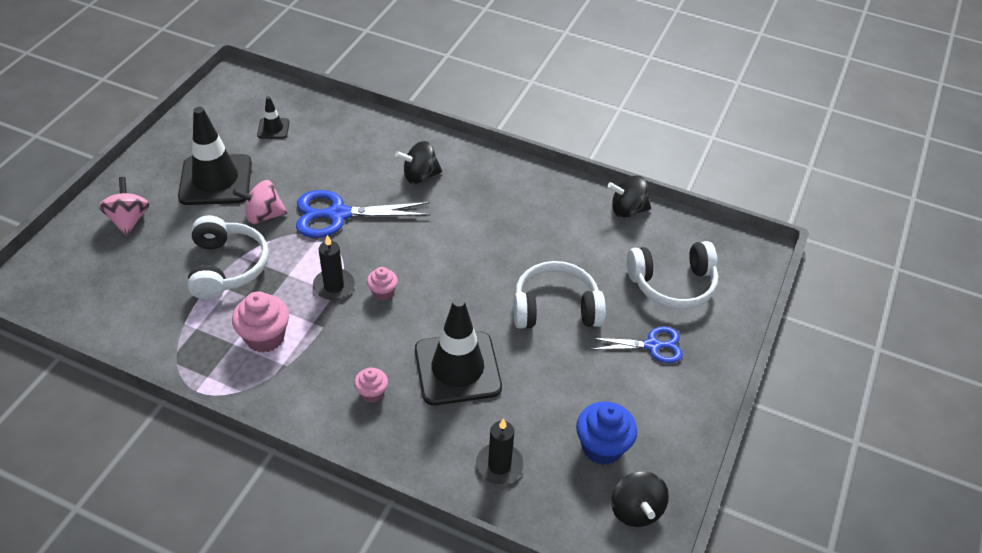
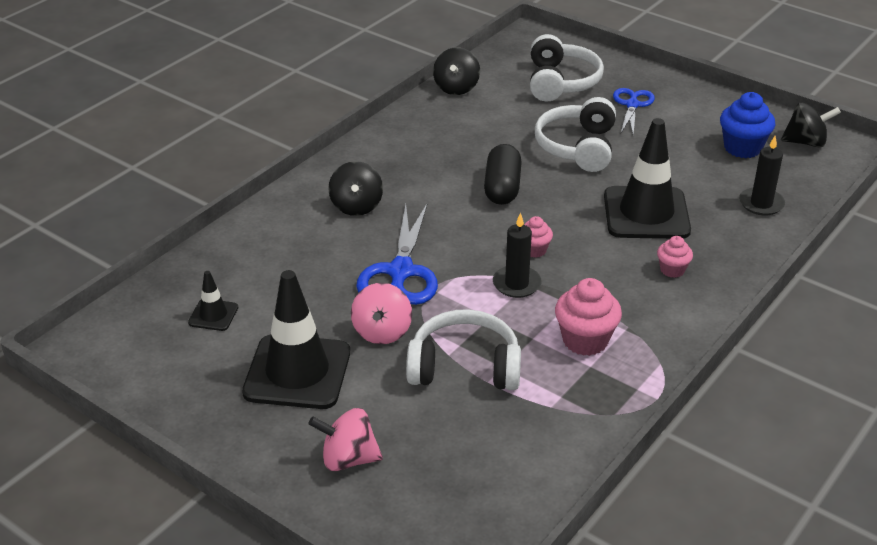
camera: 75 degrees left, 10 degrees down
(471, 261) = (502, 188): none -> black capsule

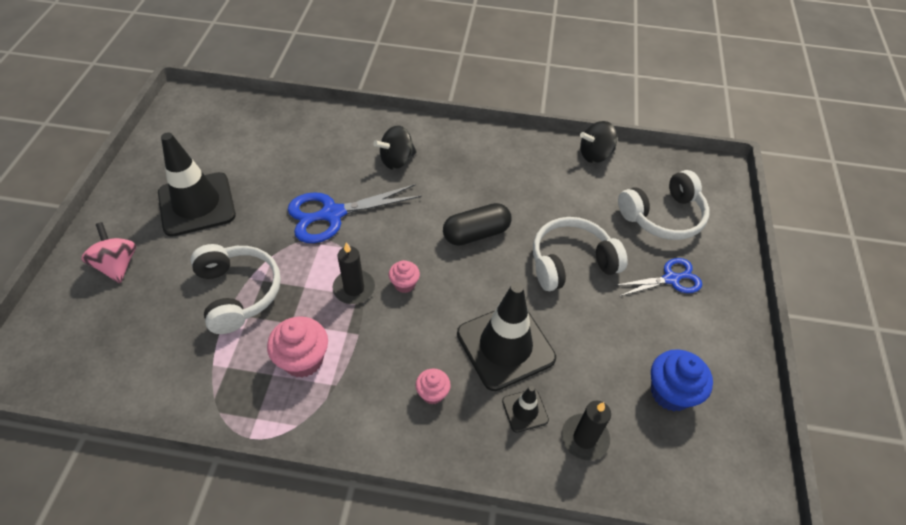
camera: 60 degrees right, 15 degrees up
(213, 315) = (238, 141): black traffic cone -> black traffic cone (525, 410)
(382, 332) = (258, 231): pink spinning top -> none
(806, 142) = (728, 450): black spinning top -> none

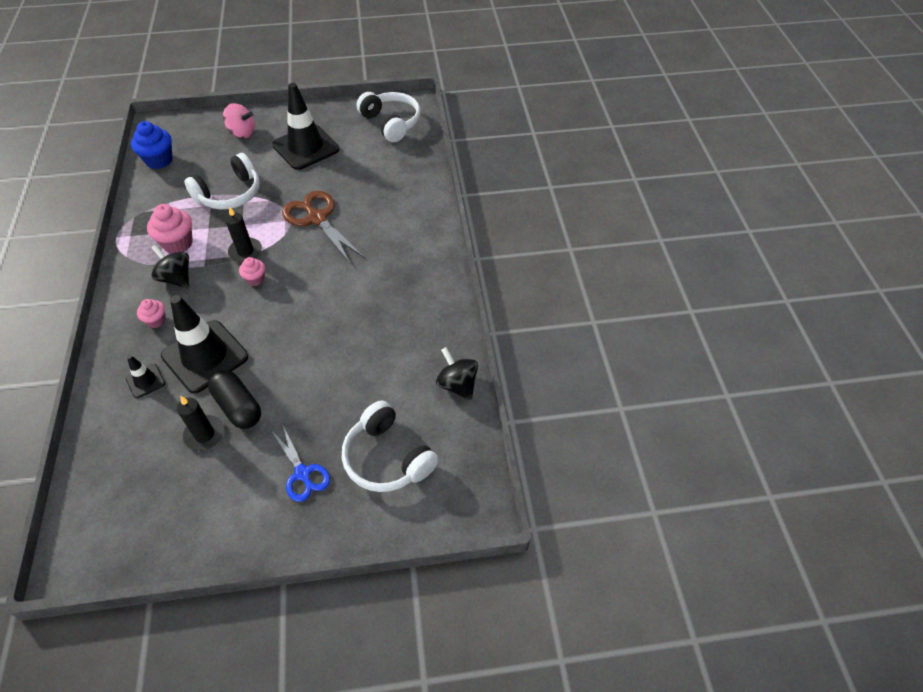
camera: 75 degrees right, 0 degrees up
(117, 265) = (242, 133): pink spinning top -> pink spinning top turned 60 degrees clockwise
(332, 214) = (317, 218): blue scissors -> brown scissors
(397, 160) = (391, 239): black spinning top -> black spinning top (176, 278)
(476, 233) = (321, 312): black capsule -> black capsule (238, 407)
(571, 262) = (304, 387): white headphones -> white headphones (391, 123)
(584, 438) = (123, 425): black candle -> black candle (204, 434)
(670, 392) = (171, 485): blue cupcake -> blue cupcake (159, 160)

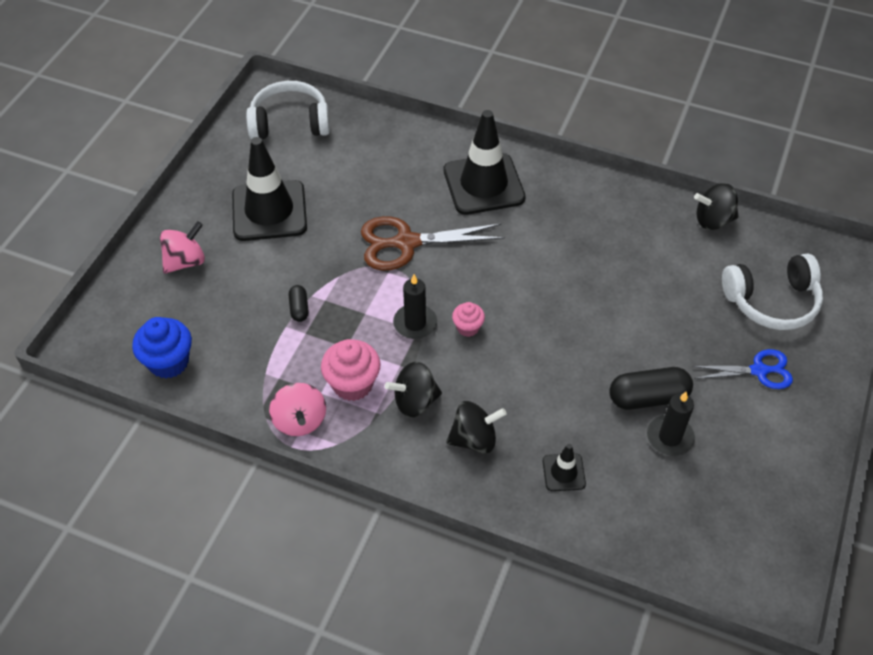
camera: 60 degrees left, 0 degrees up
(137, 232) = (300, 421): none -> pink spinning top
(156, 321) = (474, 439): pink cupcake -> black spinning top
(205, 356) = (559, 407): black traffic cone -> black traffic cone (483, 184)
(230, 194) = (299, 308): white headphones -> black capsule

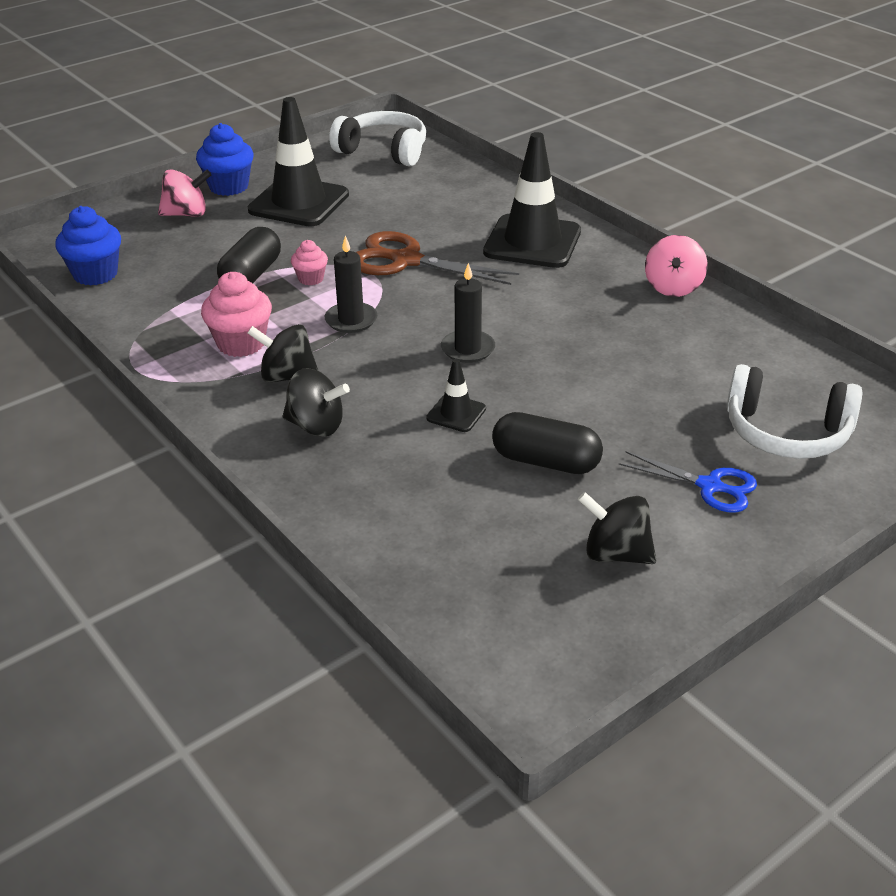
camera: 30 degrees right, 15 degrees down
(194, 215) = (229, 187): none -> blue cupcake
(299, 308) = (251, 275): black capsule -> black capsule, size x1.89
(300, 421) = (162, 352): pink spinning top -> pink spinning top (673, 287)
(468, 328) = (401, 340): pink cupcake -> pink cupcake (311, 279)
(563, 472) = (383, 487): black traffic cone -> black traffic cone (456, 413)
(670, 437) = (538, 504): black candle -> black candle (468, 349)
(713, 220) = (775, 343): black spinning top -> black spinning top (615, 553)

